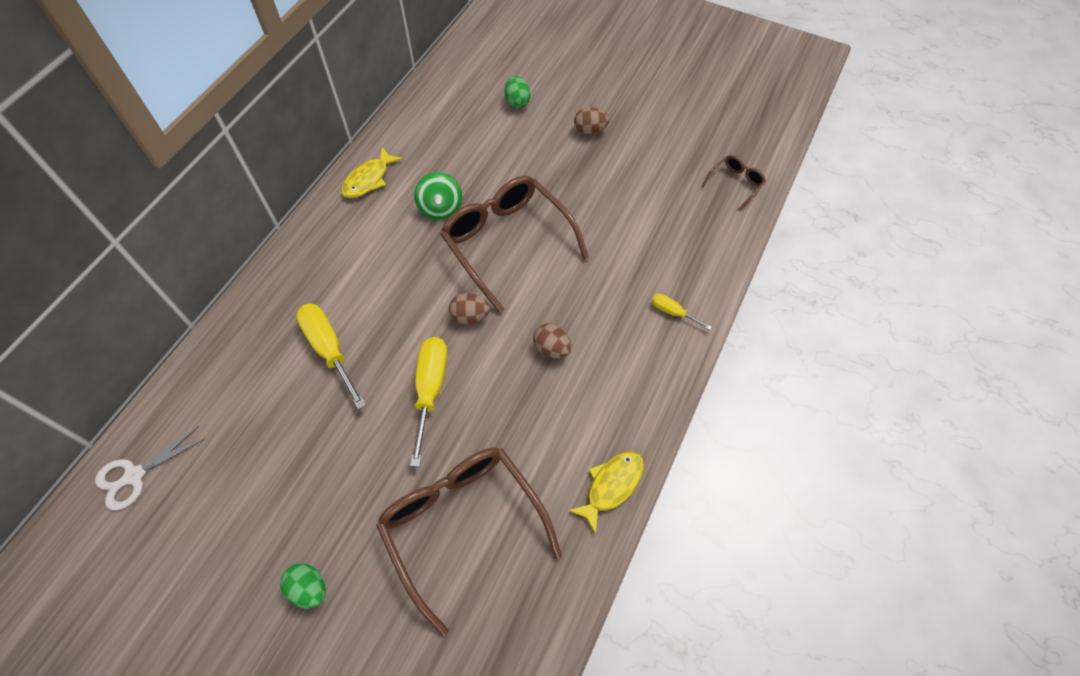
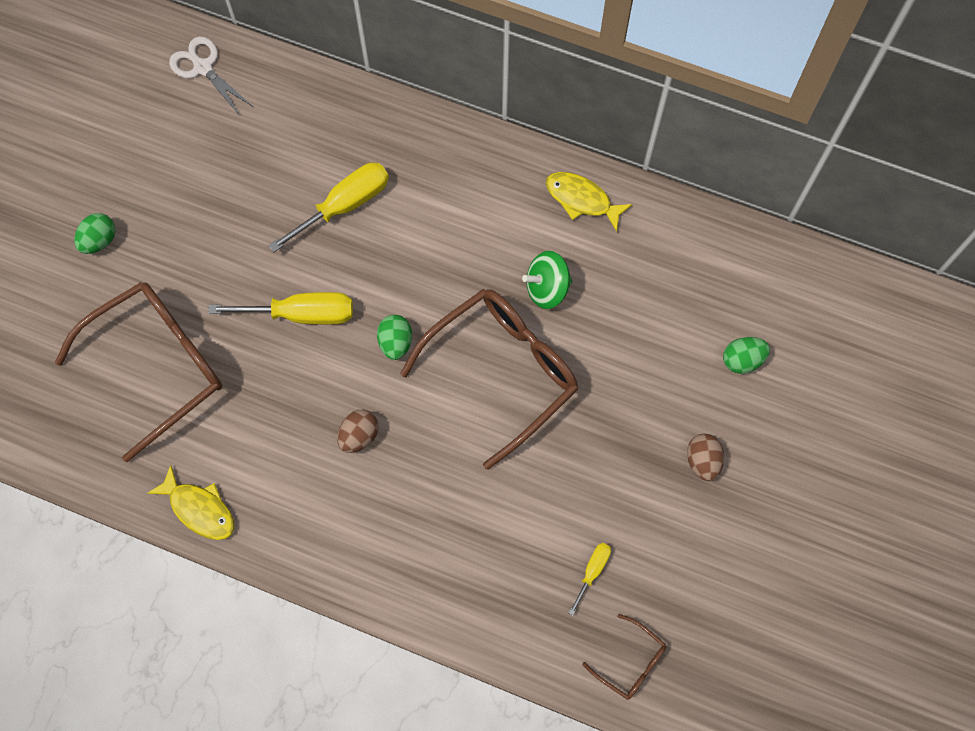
camera: 85 degrees right, 10 degrees up
(470, 316) = (395, 342): brown egg -> green egg
(673, 312) = (417, 575): yellow screwdriver -> yellow screwdriver (592, 571)

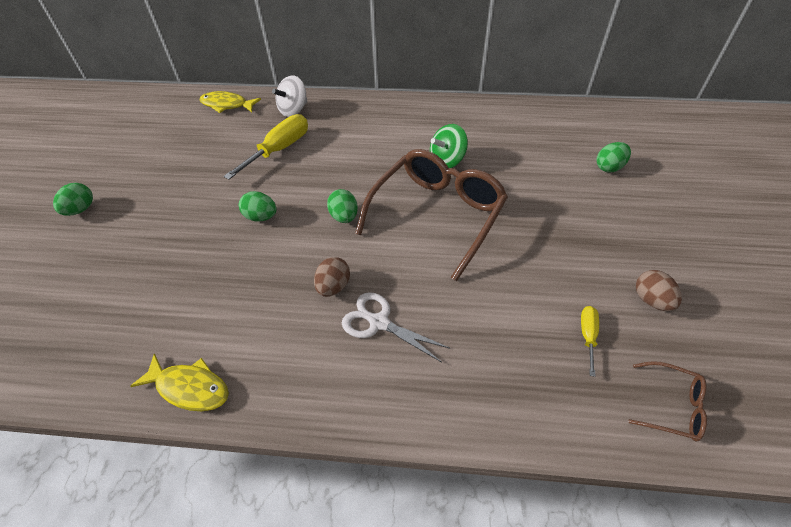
camera: 15 degrees left, 20 degrees down
(156, 367) = (135, 282): brown glasses -> none
(203, 67) = (160, 105): white scissors -> white scissors (379, 322)
(301, 314) = (261, 217): yellow screwdriver -> green egg
(379, 132) = (293, 110): none -> white spinning top
(582, 199) = (447, 113): yellow fish -> yellow fish (227, 105)
(702, 461) = (624, 232): brown egg -> brown egg (651, 300)

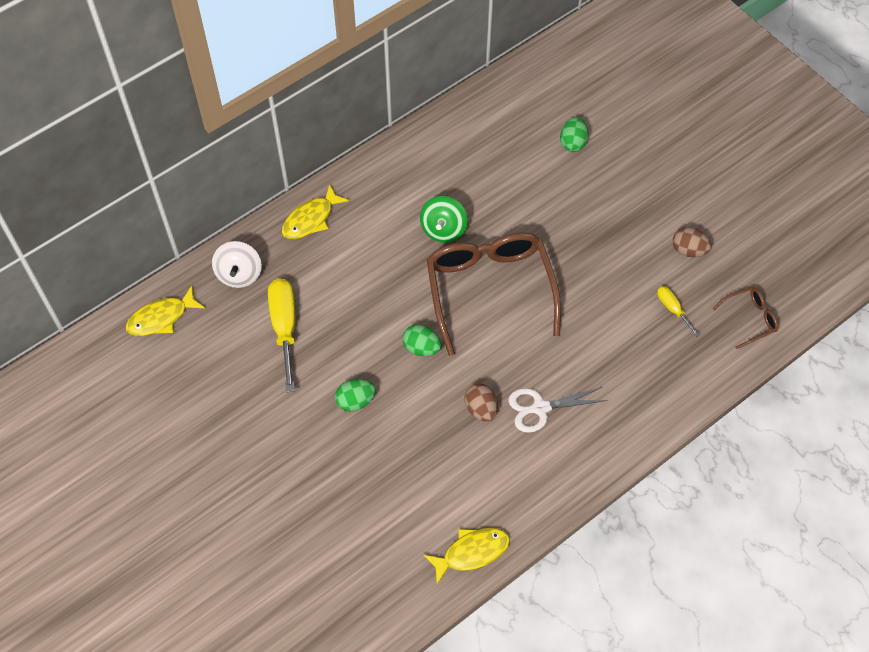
camera: 45 degrees left, 10 degrees up
(81, 209) = (187, 522): green egg -> none
(369, 108) = (311, 219): none -> yellow fish

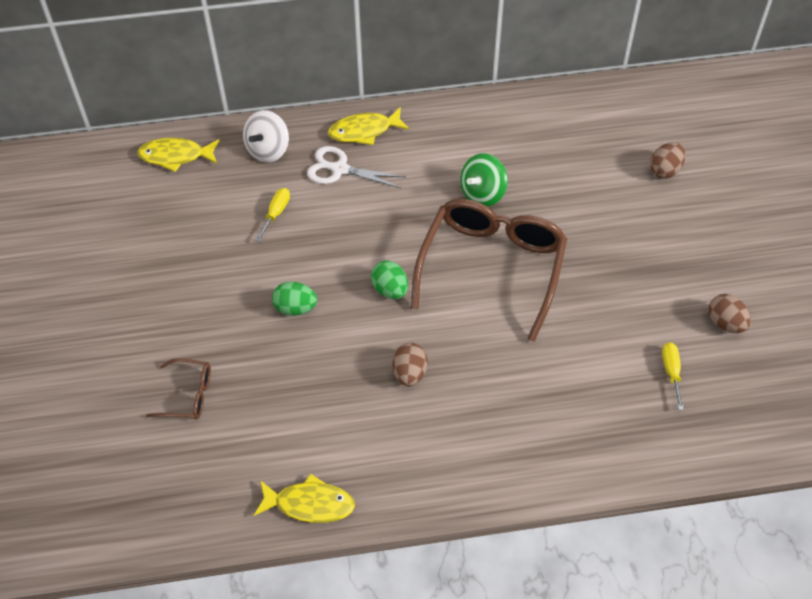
camera: 30 degrees right, 5 degrees down
(284, 327) = (276, 213): yellow screwdriver -> yellow screwdriver, size x0.51
(540, 408) = (469, 401): white scissors -> white scissors (339, 169)
(573, 143) = (665, 170): green egg -> brown egg
(749, 319) = (751, 421): brown glasses -> brown glasses (187, 395)

